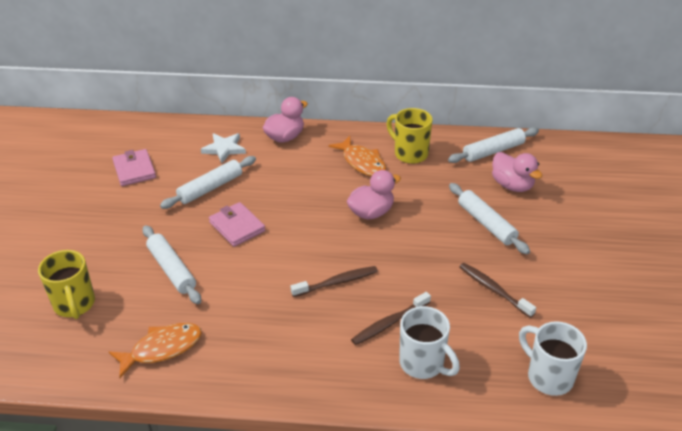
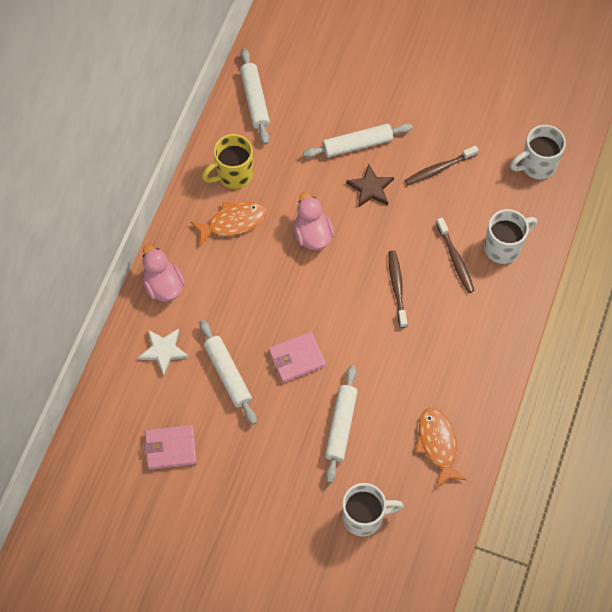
camera: 75 degrees left, 25 degrees up
(75, 305) = (364, 517): yellow mug -> white mug
(172, 269) = (341, 426): white rolling pin -> white rolling pin turned 60 degrees counterclockwise
(442, 242) = (370, 188): none -> brown star
(512, 185) = (311, 104): pink duck -> none

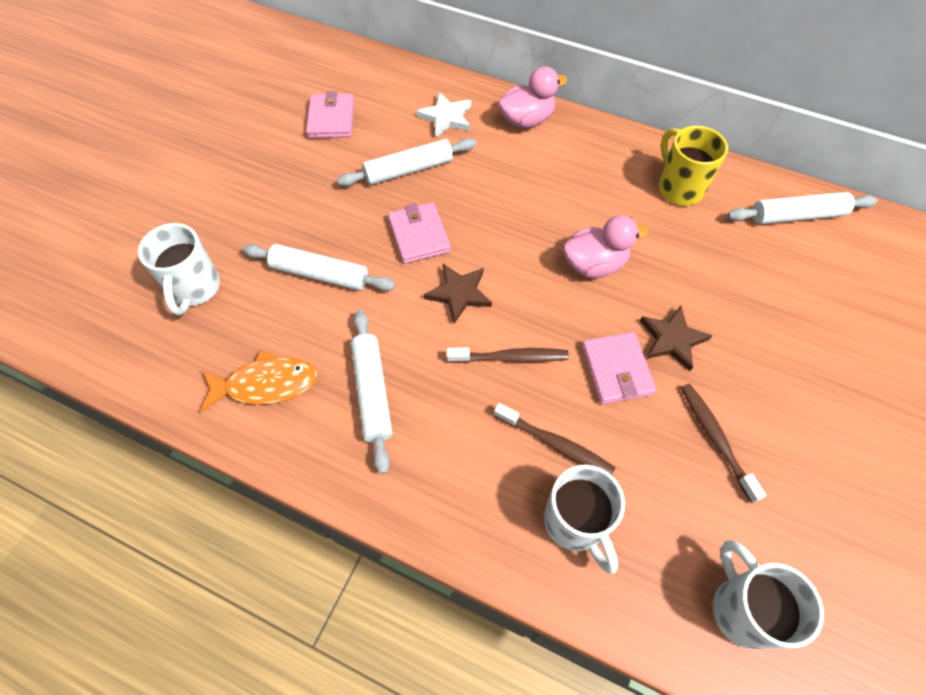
camera: 95 degrees right, 5 degrees down
(233, 222) = (610, 184): orange fish -> none
(348, 325) = (459, 293): none -> brown star
(357, 144) = (744, 329): white rolling pin -> white rolling pin (372, 392)
(398, 222) = (616, 370): none -> pink wallet
(455, 259) = (555, 443): brown toothbrush -> brown toothbrush turned 135 degrees counterclockwise

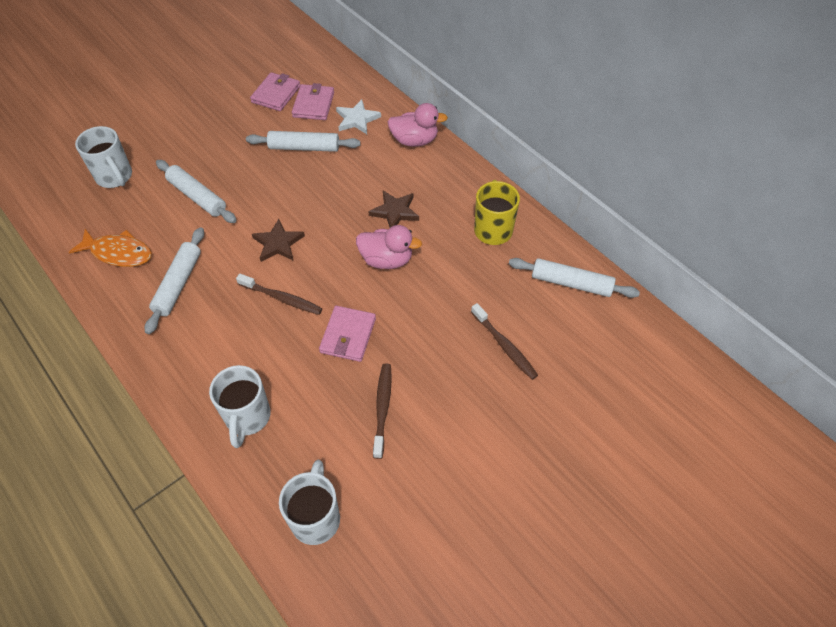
camera: 25 degrees right, 5 degrees down
(195, 289) = (115, 177): white mug -> white mug turned 60 degrees counterclockwise
(419, 235) = (279, 195): pink wallet -> pink wallet (313, 105)
(555, 443) = (271, 364): brown toothbrush -> brown toothbrush (504, 345)
(672, 339) = (403, 332): brown star -> brown star (395, 212)

